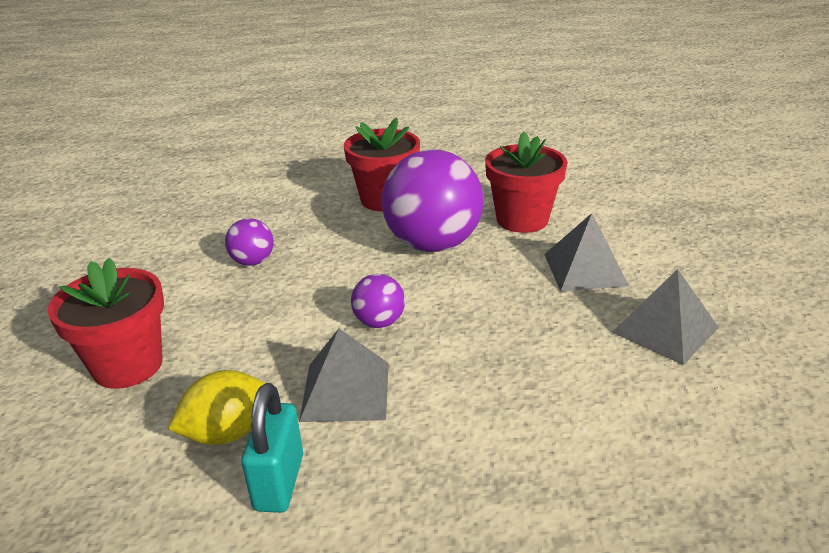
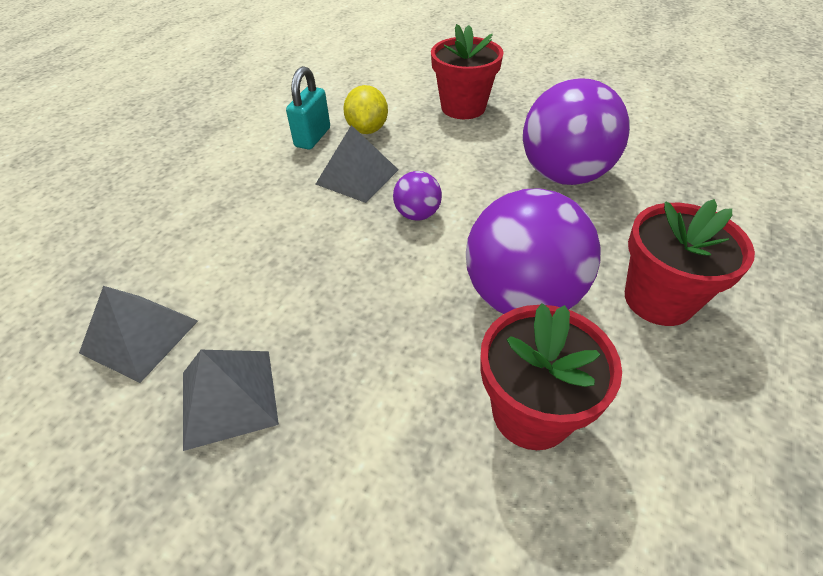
camera: 120 degrees right, 15 degrees up
(253, 261) = (564, 175): purple ball -> purple ball, size x2.16
(279, 482) = (312, 137): turquoise padlock -> turquoise padlock turned 75 degrees clockwise
(585, 269) = (375, 403): grey pyramid -> grey pyramid (140, 336)

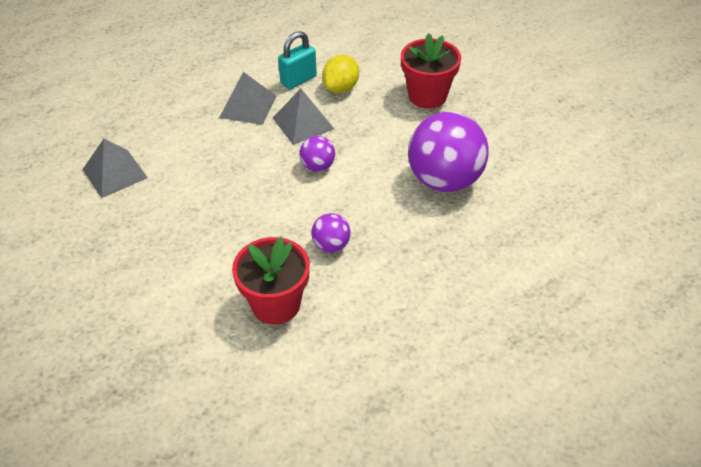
camera: 30 degrees right, 0 degrees up
(228, 397) = (136, 225): grey pyramid -> grey pyramid (248, 106)
(521, 296) = (331, 245): purple ball -> purple ball, size x0.46
(658, 299) = (413, 285): red flower pot -> none

